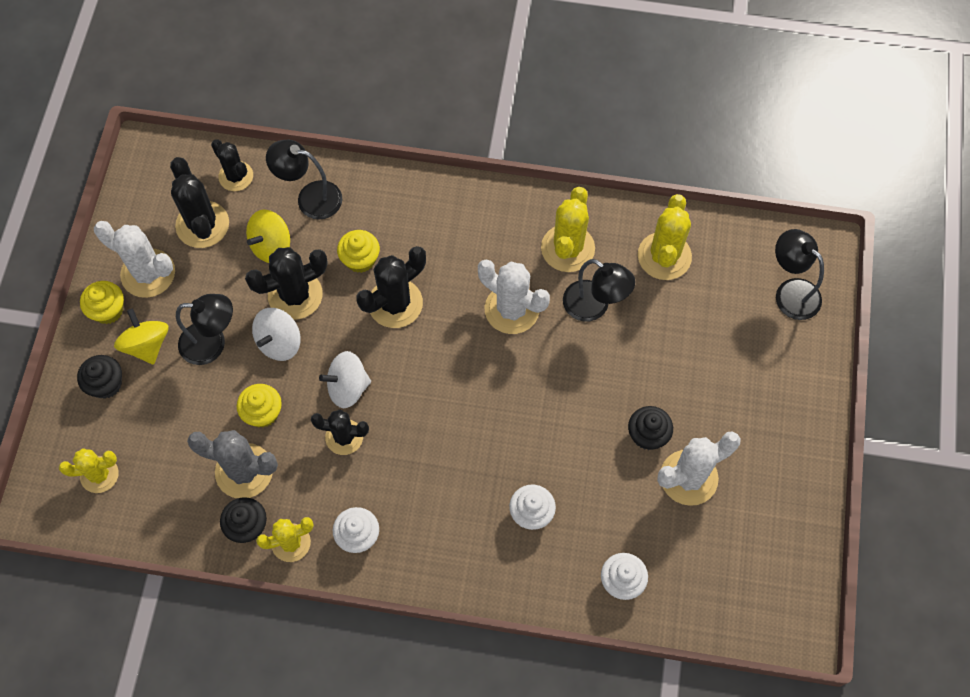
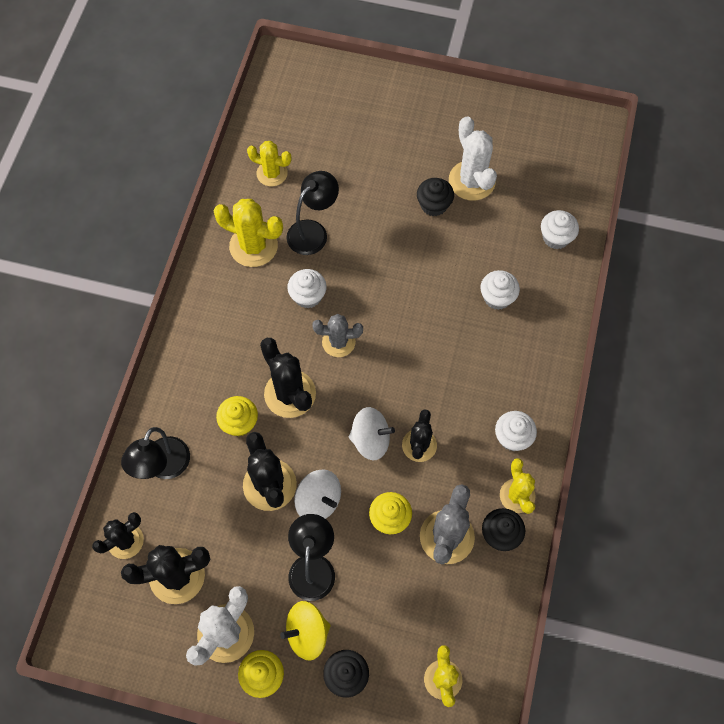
camera: 85 degrees left, 0 degrees up
(271, 246) = (212, 506): yellow spinning top -> none
(348, 387) = (370, 440): white spinning top -> white spinning top turned 75 degrees counterclockwise
(459, 345) = (338, 342): none -> grey cactus
(512, 309) = (308, 296): white cactus -> white cupcake
(664, 256) = (272, 173): yellow cactus -> yellow cactus, size x0.66
(790, 292) = (317, 89): black lamp -> none

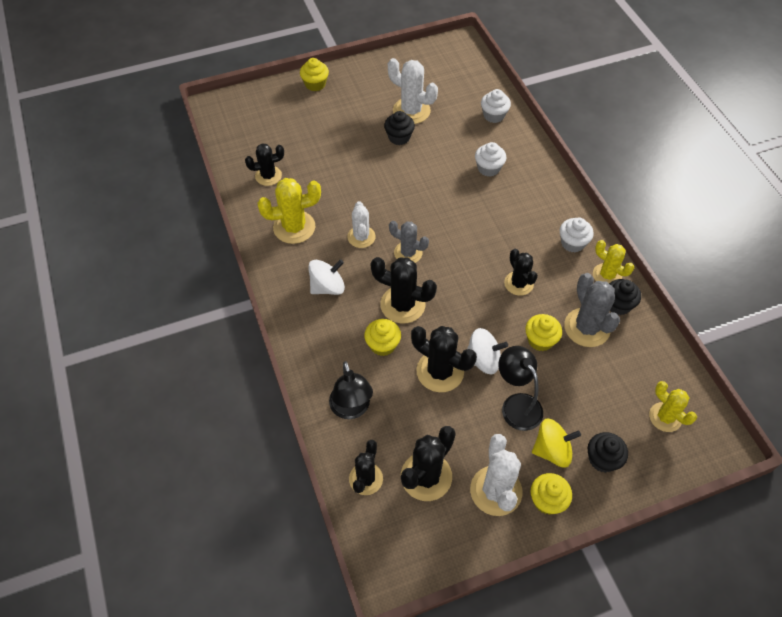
camera: 35 degrees left, 10 degrees down
(272, 173) = (268, 176): yellow cactus -> black cactus
(307, 633) = (552, 450): yellow spinning top -> yellow spinning top turned 135 degrees counterclockwise
(308, 296) = (361, 237): white cupcake -> white cactus
(313, 231) = (329, 195): black lamp -> none
(338, 342) = (408, 253): grey cactus -> grey cactus turned 60 degrees clockwise
(370, 440) = (484, 300): white spinning top -> white spinning top (327, 287)
(398, 91) = (315, 84): none -> yellow cupcake

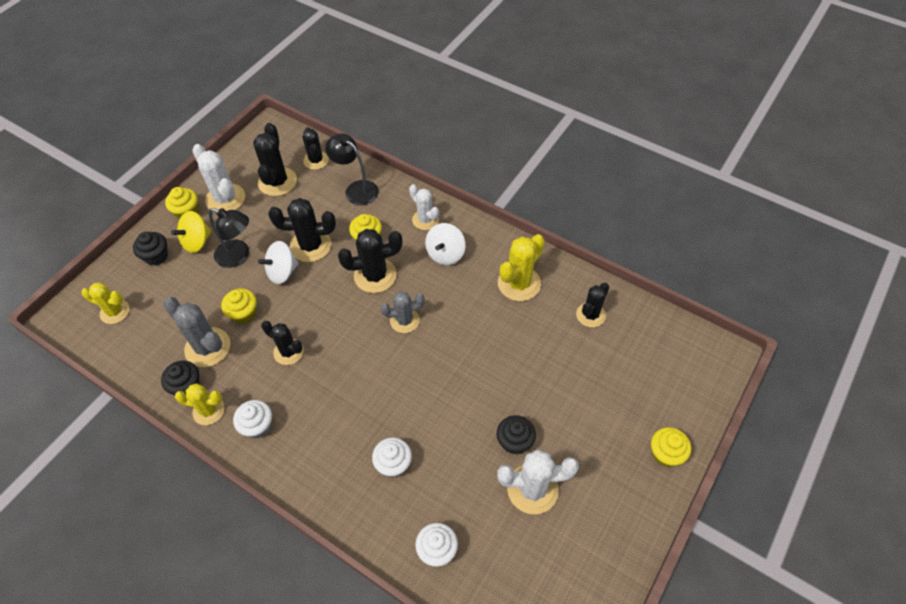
camera: 145 degrees right, 0 degrees up
(361, 237) = (456, 310): white cactus -> white cactus (425, 220)

